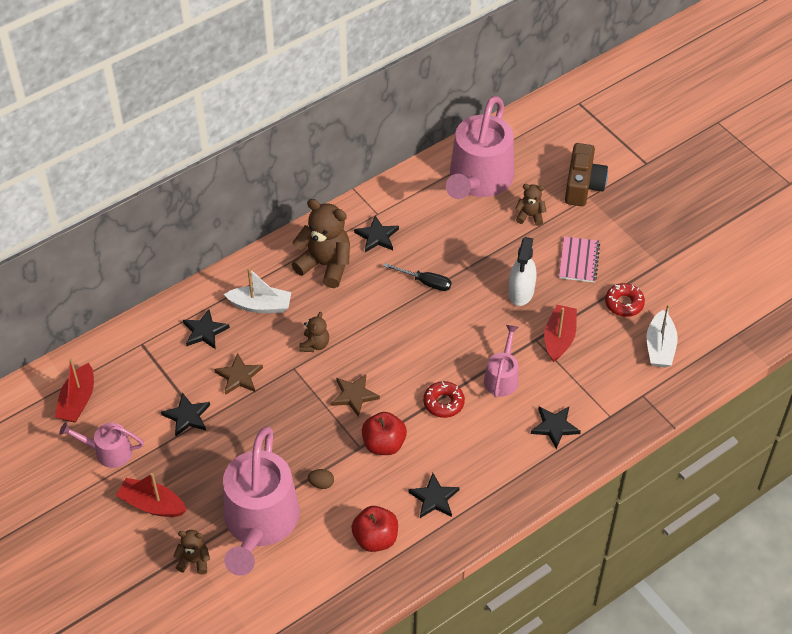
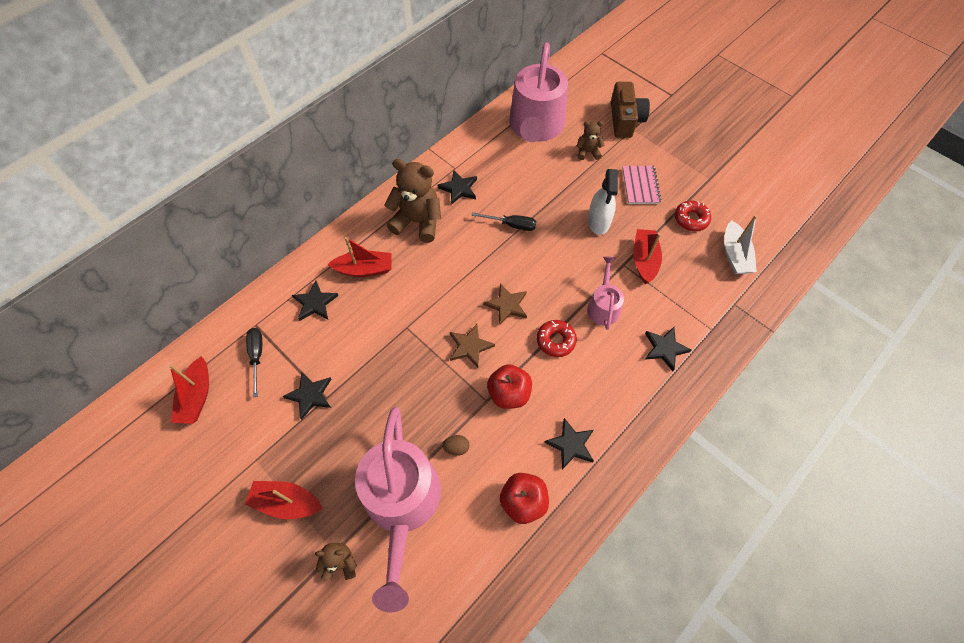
camera: 10 degrees left, 10 degrees up
(109, 452) = (234, 448): pink watering can -> none
(140, 373) = (257, 356): none -> black screwdriver
(239, 376) = (355, 344): brown star -> brown star (507, 305)
(260, 306) = (364, 269): white boat -> red boat
(315, 344) = (422, 300): brown teddy bear -> none

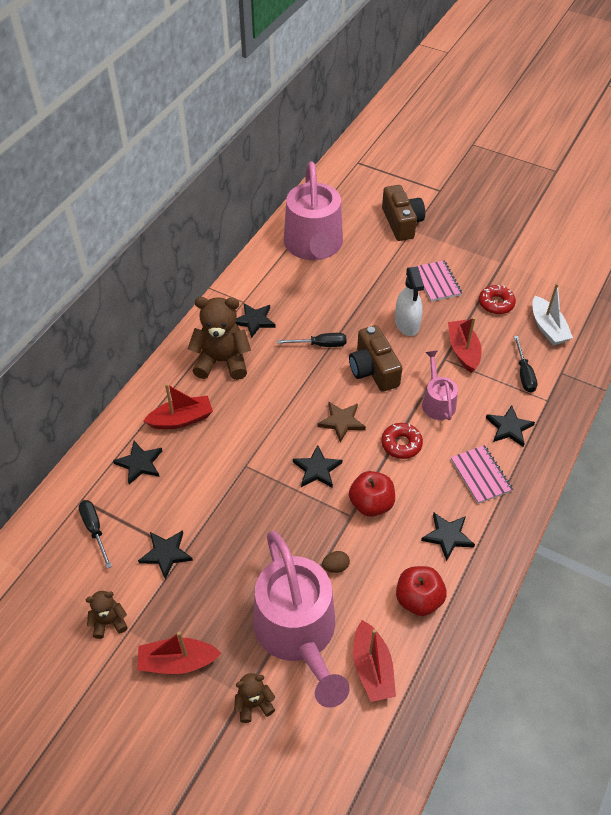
camera: 15 degrees left, 10 degrees down
(197, 396) = (42, 584): red boat -> red boat (372, 668)
(470, 346) = (317, 469): brown star -> black star
(552, 260) = (373, 370): none -> brown camera
(588, 152) = (374, 260): brown teddy bear -> brown teddy bear (109, 622)
(622, 390) = (480, 475): none -> pink notebook
(696, 297) = (524, 374): none -> black screwdriver

